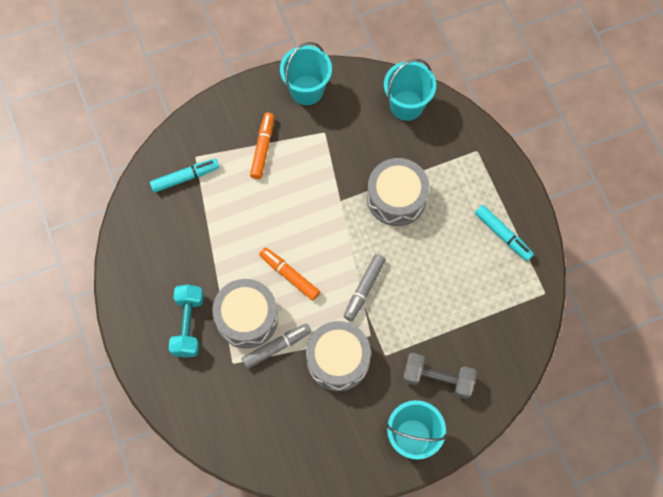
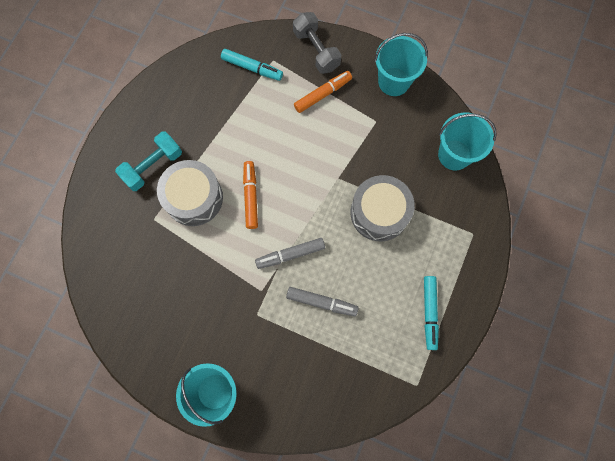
camera: 45 degrees right, 5 degrees up
(276, 347) = (192, 236): grey marker -> grey marker (321, 302)
(338, 360) = (222, 285): grey drum -> none
(437, 379) = (275, 368): grey dumbbell -> grey dumbbell (316, 50)

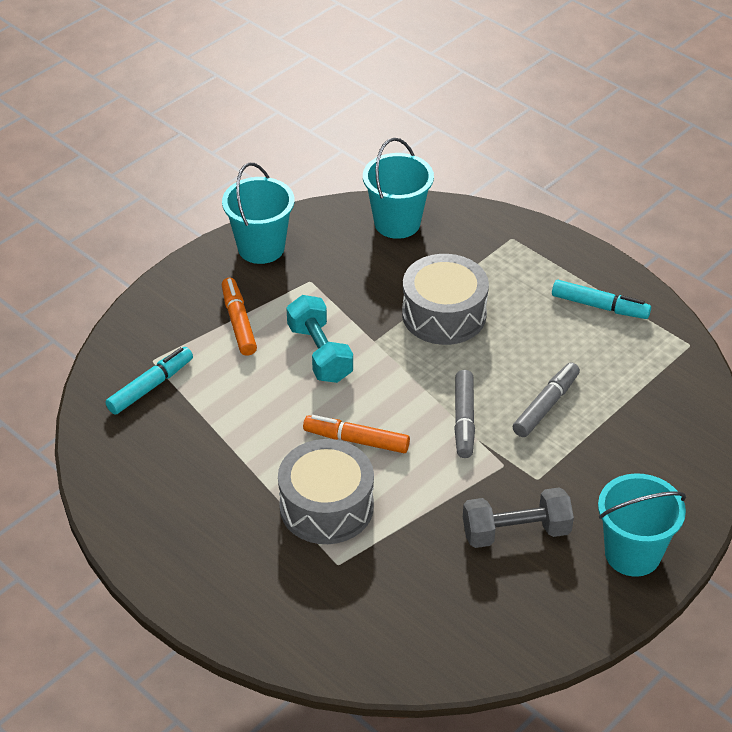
camera: 70 degrees left, 30 degrees down
(153, 166) = (249, 544): turquoise dumbbell -> turquoise dumbbell (320, 353)
(316, 50) = (165, 310): grey dumbbell -> grey dumbbell (516, 532)

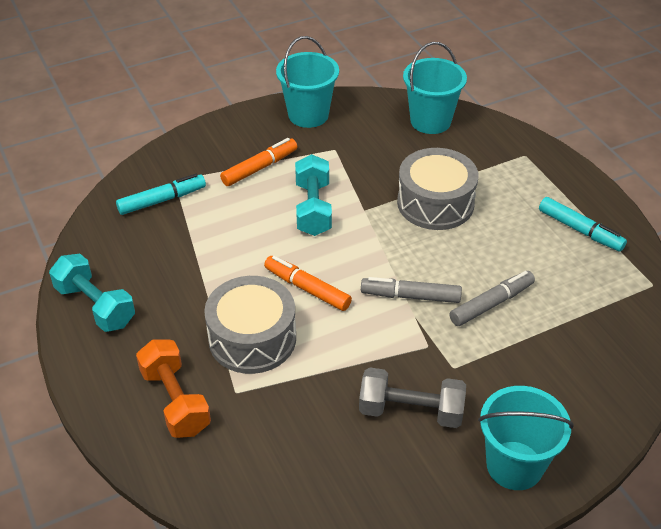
camera: 20 degrees right, 0 degrees up
(143, 519) = (95, 306): none -> turquoise dumbbell
(238, 322) = (259, 168): orange marker -> orange marker turned 45 degrees clockwise
(282, 590) = (175, 401): none -> orange dumbbell
(464, 419) = (411, 296): grey marker -> grey marker turned 75 degrees clockwise

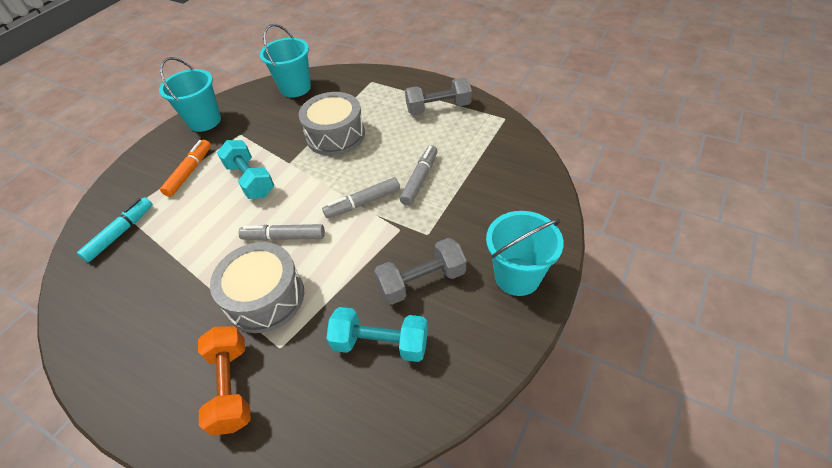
camera: 30 degrees left, 5 degrees up
(95, 306) = (107, 349): turquoise dumbbell -> turquoise dumbbell (380, 343)
(175, 401) = (232, 386): orange dumbbell -> orange dumbbell turned 45 degrees clockwise
(307, 289) = (284, 237): orange marker -> grey marker
(580, 230) = (438, 108): turquoise marker -> grey dumbbell

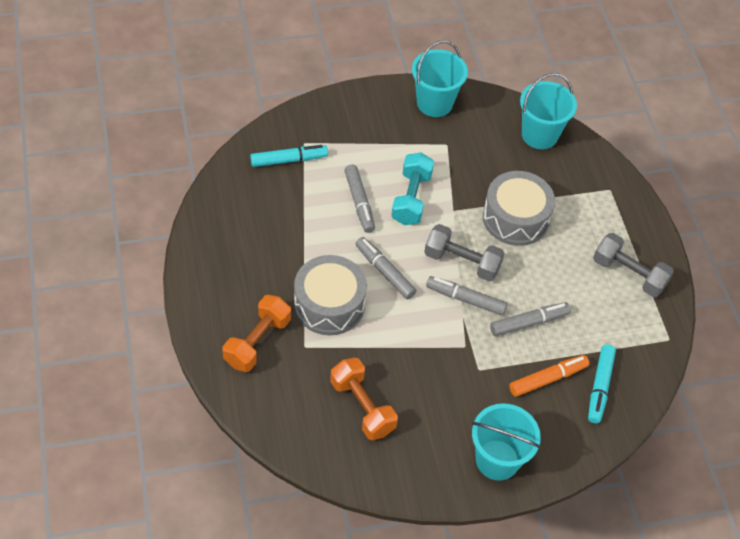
camera: 40 degrees right, 5 degrees up
(189, 172) = (377, 147): orange marker -> orange marker (547, 379)
(212, 212) = (359, 202): none -> grey marker
(380, 343) = (362, 407): turquoise dumbbell -> orange dumbbell
(421, 281) = (433, 396): grey dumbbell -> grey dumbbell (462, 262)
(508, 173) = (600, 387): none -> turquoise marker

